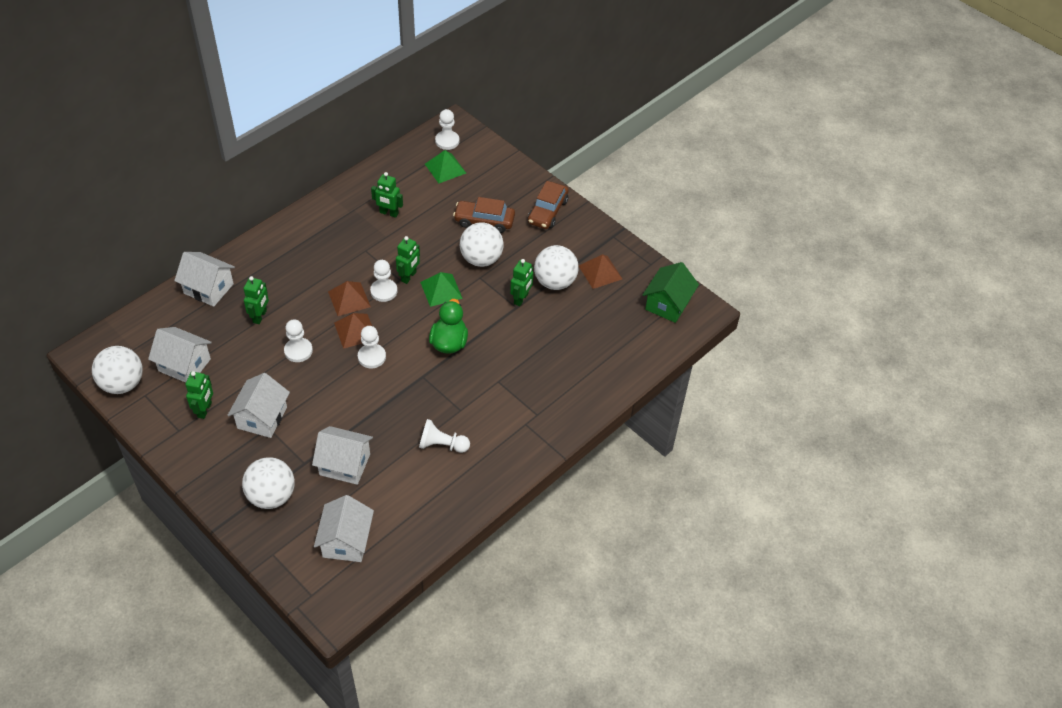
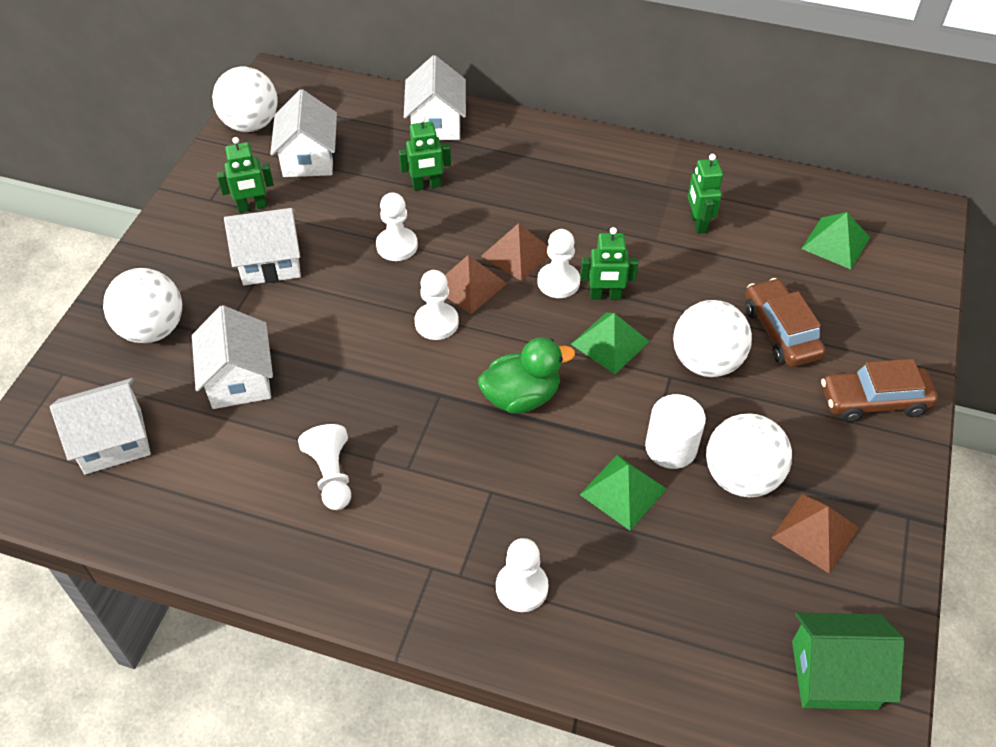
camera: 65 degrees right, 0 degrees up
(447, 141) = (887, 221): white pawn -> white pawn (522, 587)
(521, 299) = (671, 447): green robot -> white cylinder
(533, 329) = (623, 491): none -> green pyramid

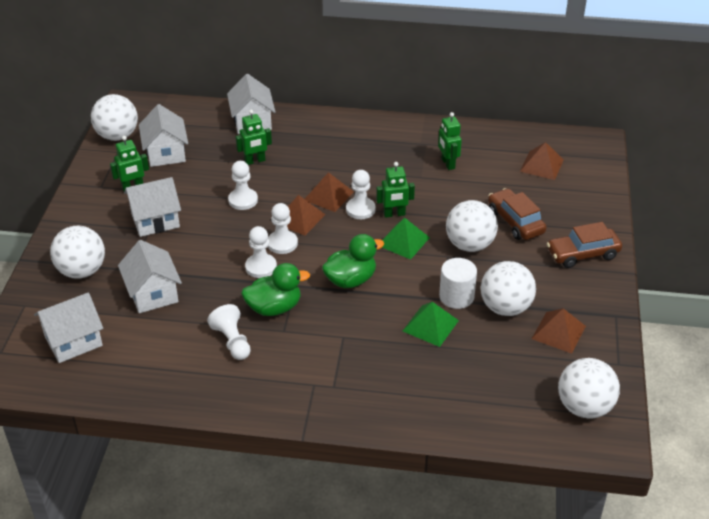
camera: 10 degrees left, 10 degrees down
(402, 428) = (274, 308): none -> green duck
(522, 587) = (376, 387): white pawn -> white pawn (261, 267)
(834, 674) = (584, 407): green house -> white ball
(836, 243) = (542, 165): green pyramid -> brown pyramid

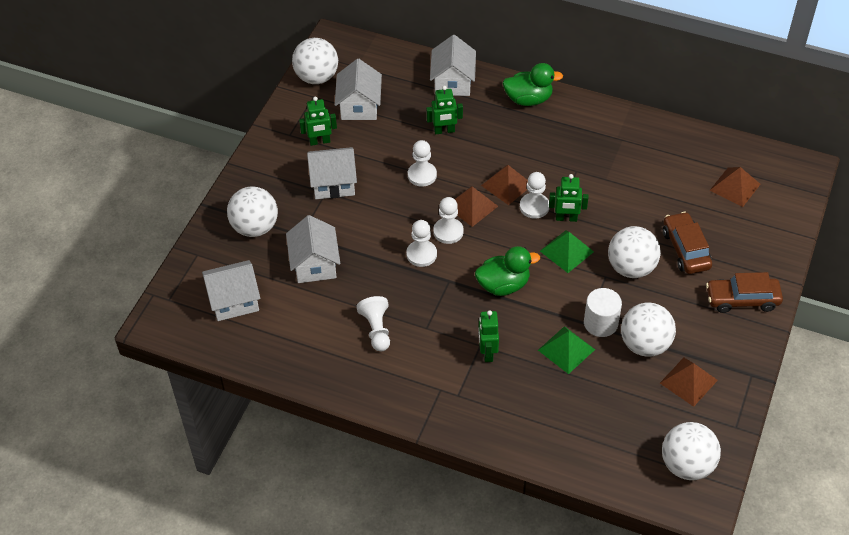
camera: 15 degrees right, 10 degrees up
(274, 308) = (423, 301): green duck -> green duck (528, 99)
(447, 164) = (637, 168): green robot -> green robot (487, 352)

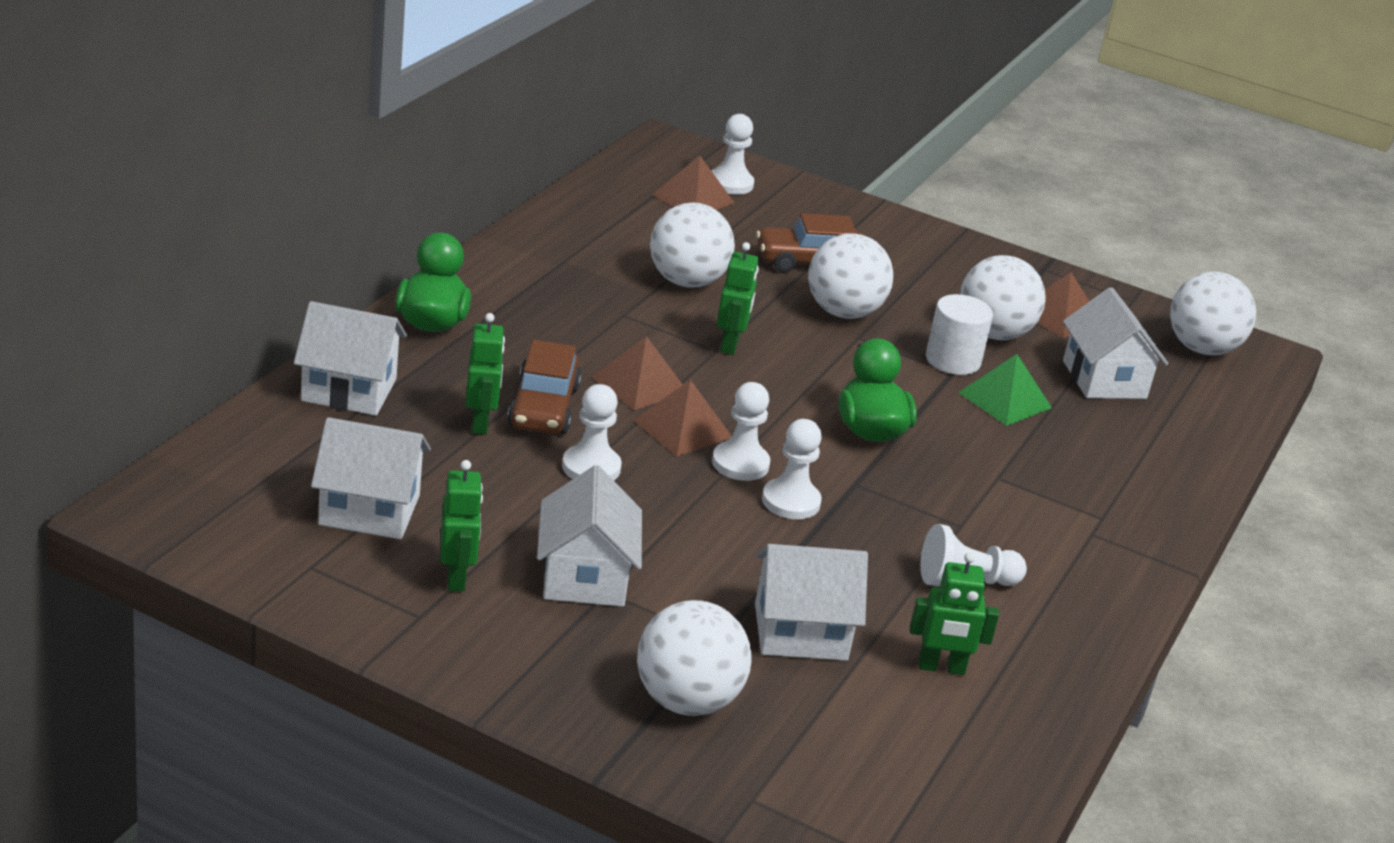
camera: 90 degrees left, 20 degrees down
(234, 301) = (888, 755): white house -> white house (1104, 379)
(317, 77) = (251, 553): white ball -> white ball (686, 281)
(487, 352) = (1013, 473): green robot -> green robot (941, 667)
(534, 207) = (697, 368): white pawn -> white pawn (730, 183)
(566, 251) = (802, 359): green pyramid -> none
(742, 299) = (911, 244): brown car -> brown car (543, 407)

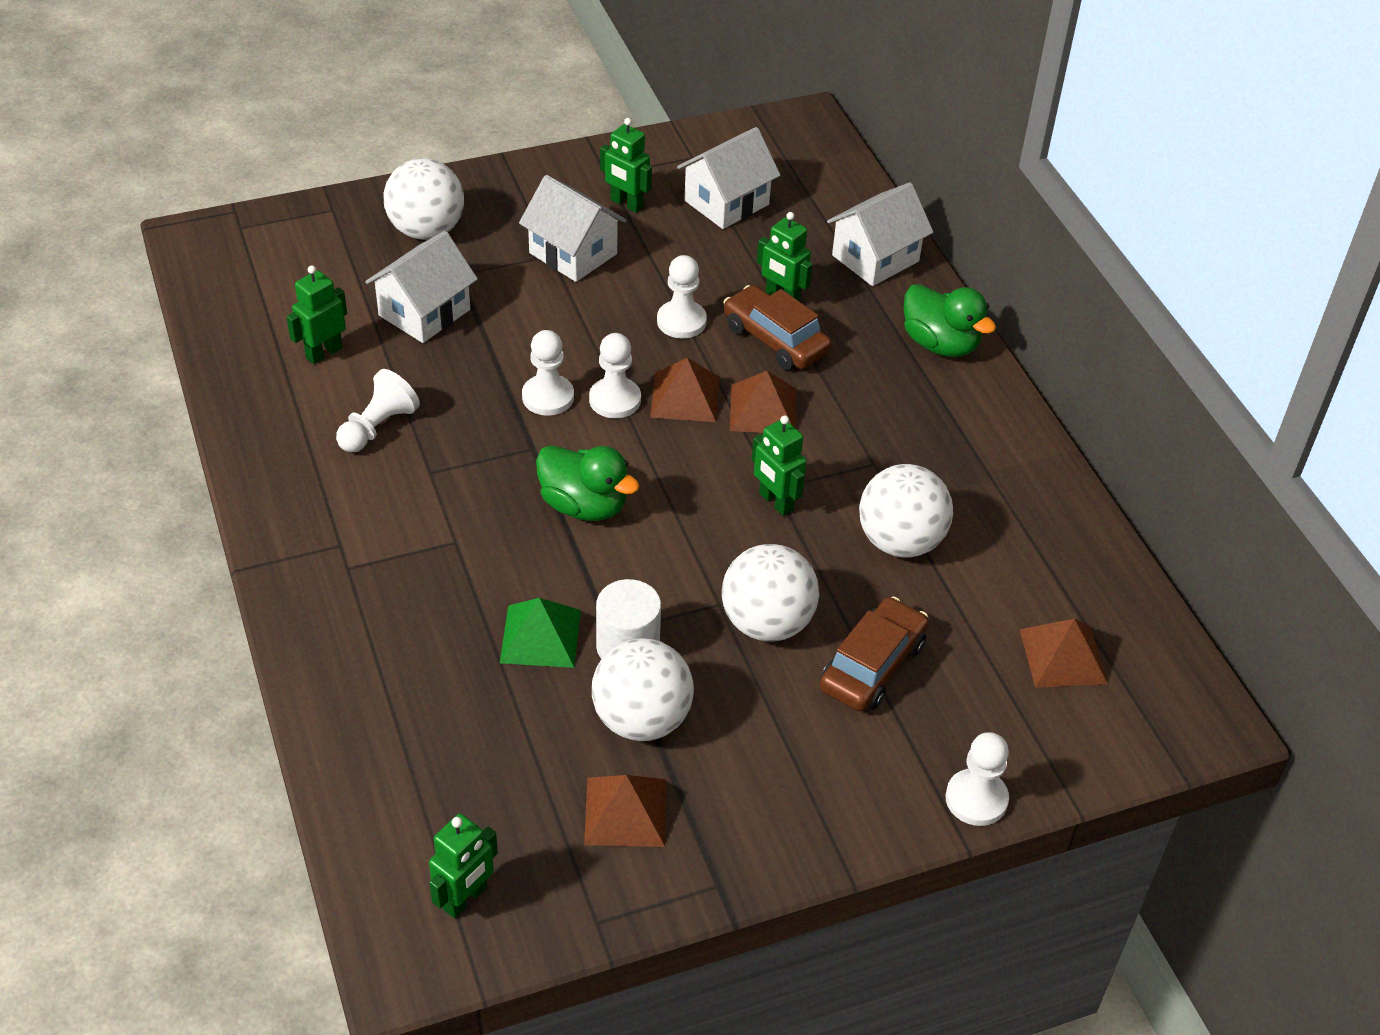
camera: 135 degrees right, 15 degrees up
(730, 183) = (1081, 714): white pawn -> white pawn (976, 799)
(1104, 379) = (499, 748): white house -> none
(1201, 349) = (465, 899): white ball -> green robot

